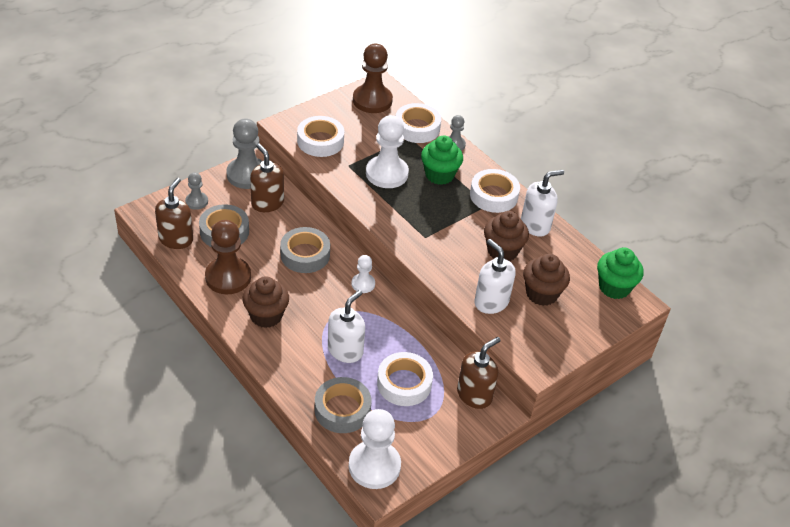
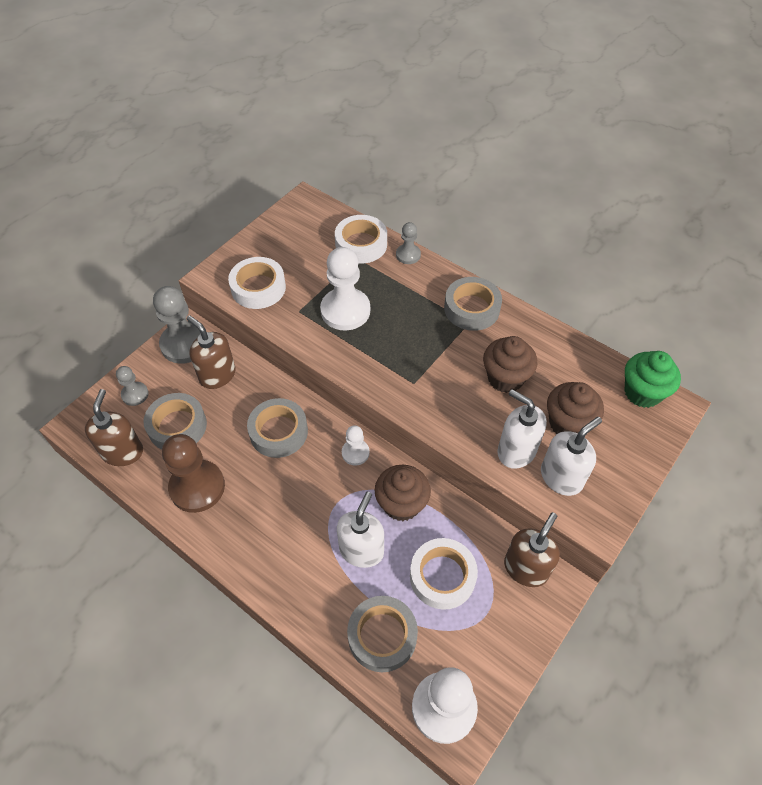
camera: 10 degrees left, 10 degrees up
(266, 316) = (256, 528): brown cupcake -> brown cupcake (401, 504)
(372, 100) = (301, 222): brown pawn -> none
(439, 175) = (404, 297): green cupcake -> none
(493, 195) = (471, 308): white tape -> grey tape
(535, 225) = (529, 335): white soap dispenser -> white soap dispenser (561, 477)

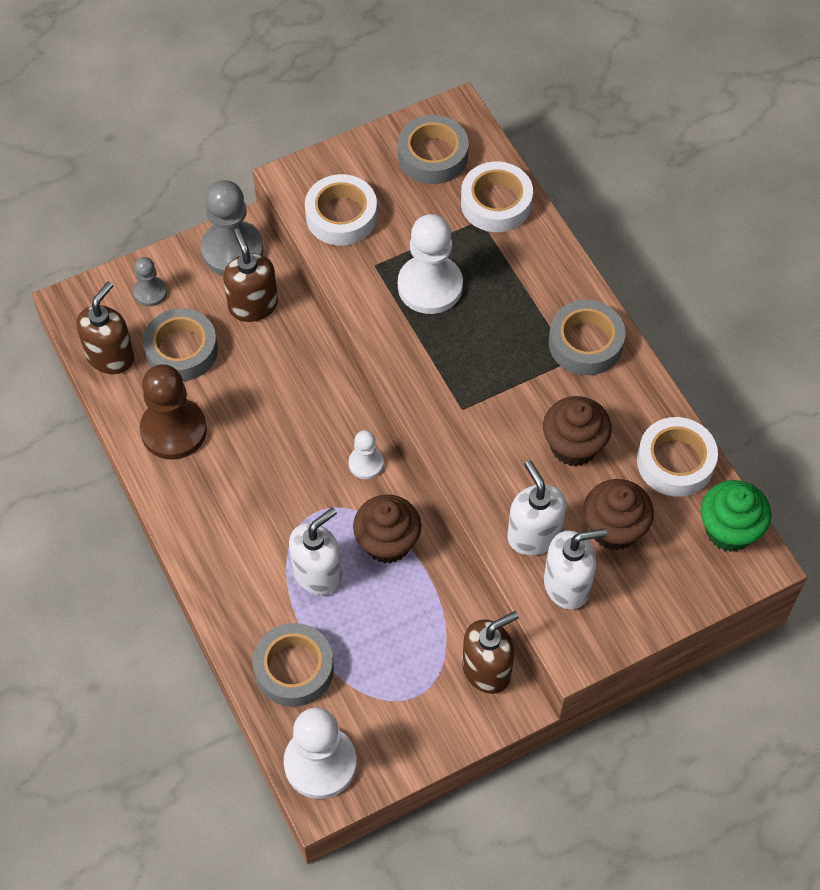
camera: 25 degrees right, 5 degrees up
(278, 432) = (291, 403): grey tape -> grey tape (433, 156)
(408, 255) = (547, 240): grey pawn -> none
(442, 576) = (390, 638): white tape -> white tape (675, 462)

